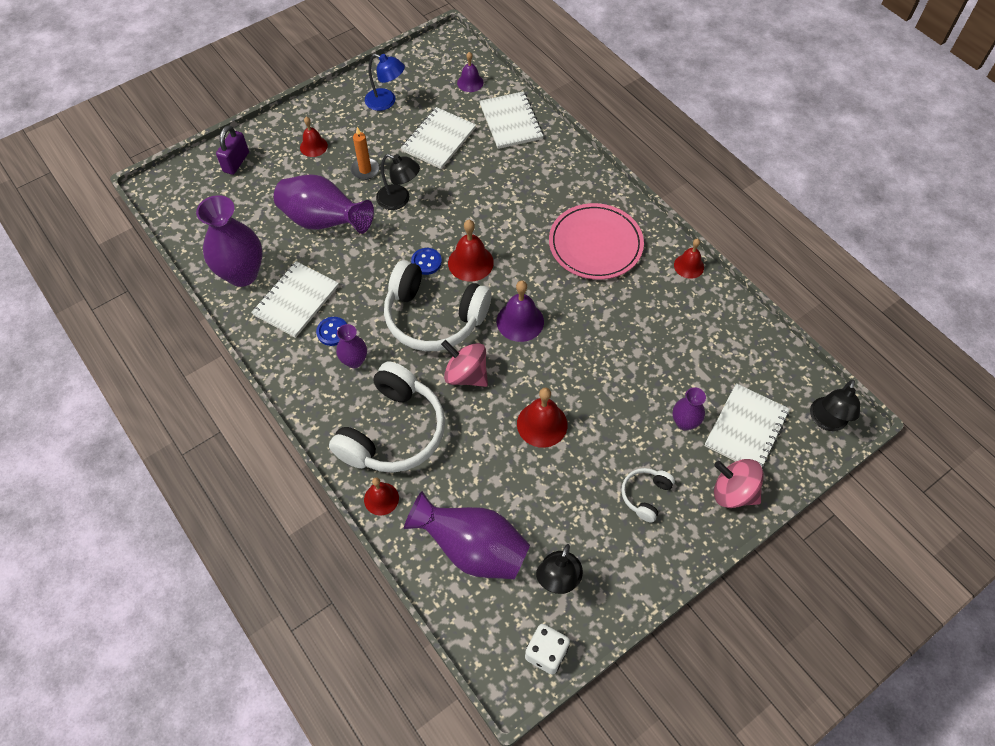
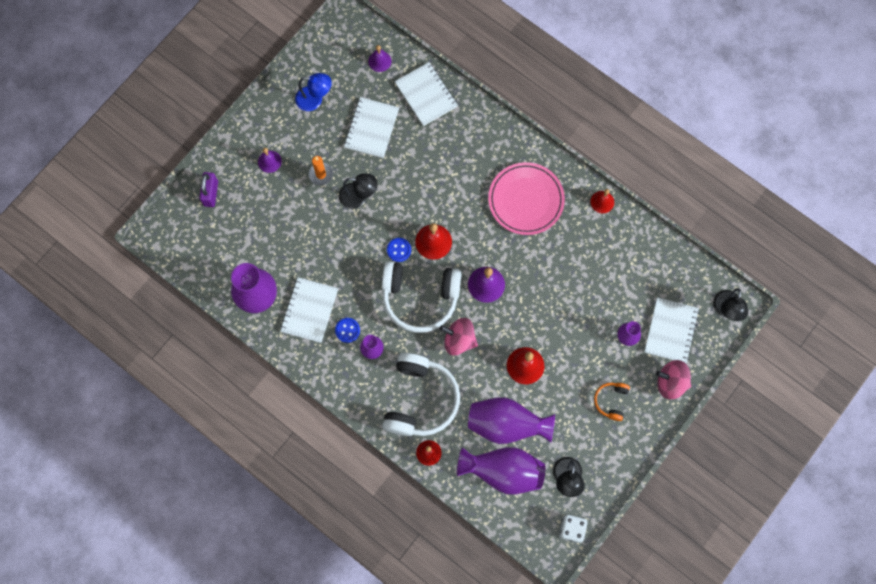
camera: 15 degrees left, 15 degrees up
(313, 146) = (269, 161): red bell -> purple bell
(324, 221) = (305, 233): purple vase -> purple vase (506, 425)
(645, 495) = (611, 401): white headphones -> orange headphones

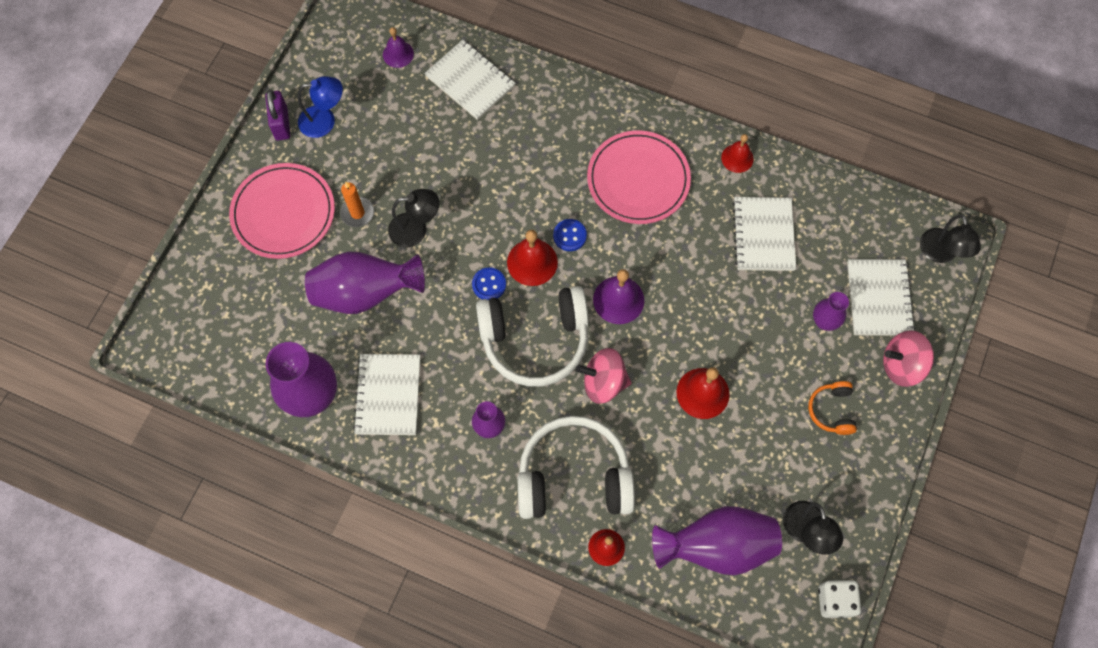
camera: 15 degrees left, 5 degrees down
(211, 193) = (213, 274): purple padlock -> purple padlock (281, 124)
(269, 161) = (283, 213): purple bell -> pink plate
(347, 330) = (448, 408): blue button -> blue button (569, 236)
(372, 128) = (410, 139): white notebook -> white notebook (763, 235)
(420, 399) = (574, 477): white headphones -> white headphones turned 90 degrees counterclockwise
(506, 425) = (701, 480): purple vase -> purple vase (365, 293)

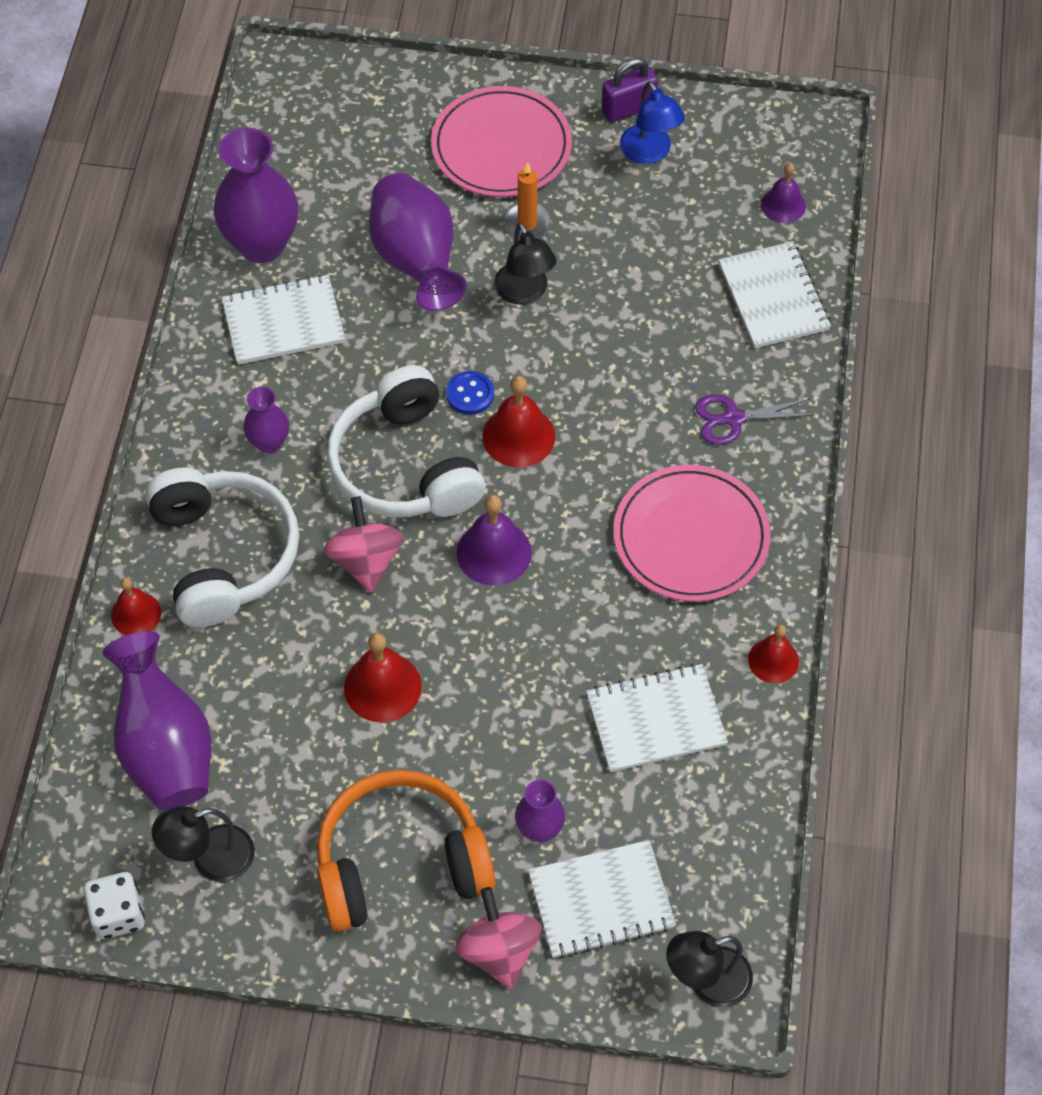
camera: 75 degrees right, 10 degrees down
(470, 81) = (773, 297): white notebook -> white notebook turned 45 degrees counterclockwise
(556, 130) = (733, 419): none -> purple scissors
(569, 236) = (573, 472): blue button -> none
(831, 410) = (400, 863): orange headphones -> orange headphones, size x2.16

